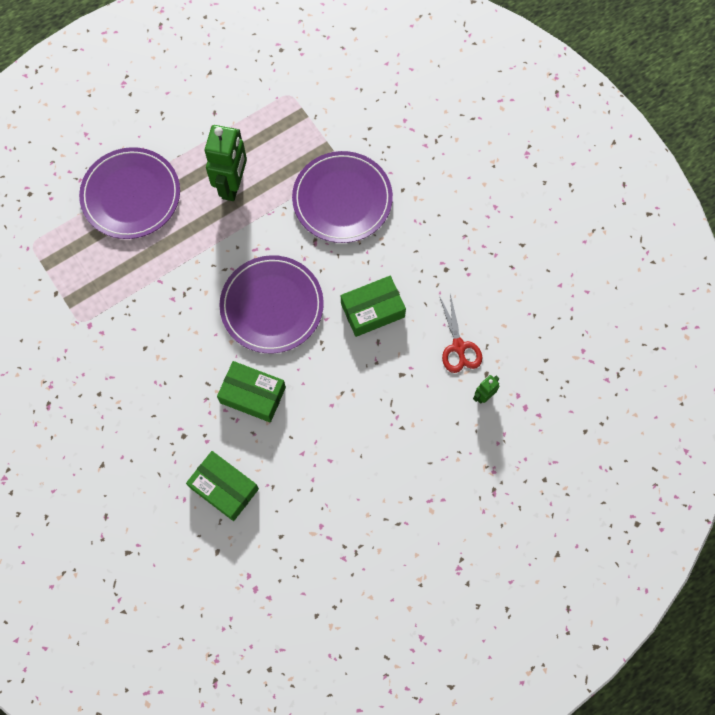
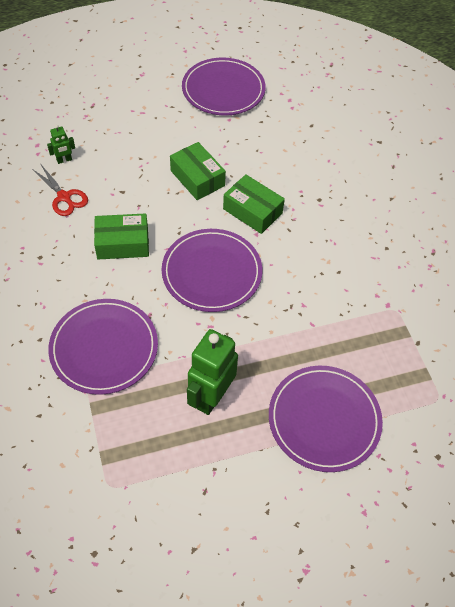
camera: 165 degrees left, 15 degrees down
(224, 488) = (295, 158): green box -> green box (197, 178)
(344, 577) = (223, 90): none -> purple plate
(458, 346) = (64, 197): red scissors -> red scissors turned 135 degrees clockwise

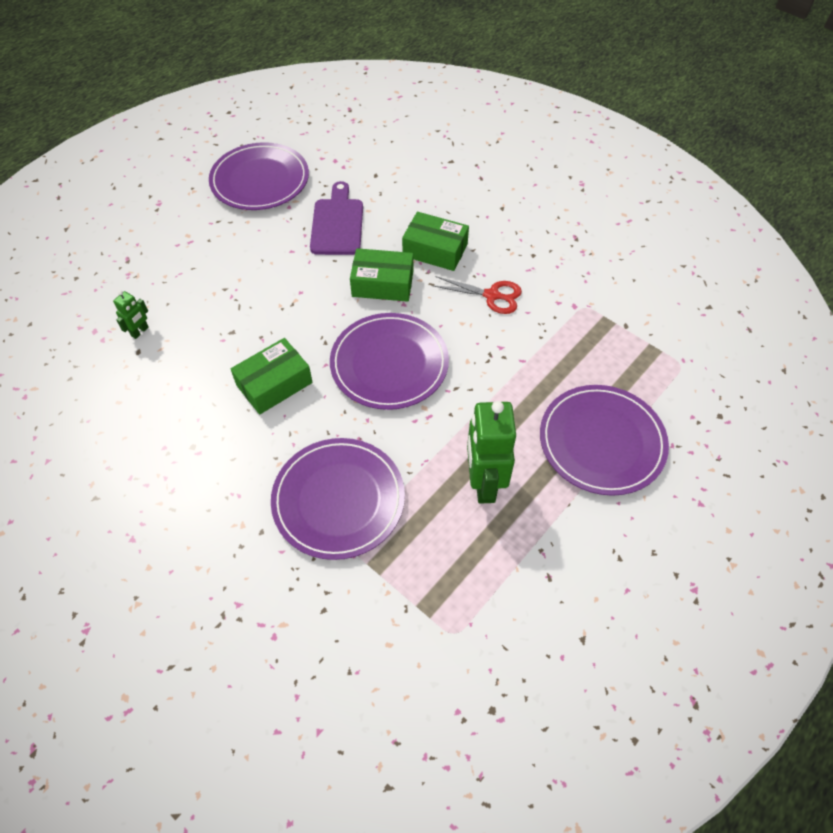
camera: 30 degrees left, 0 degrees up
(64, 197) = (170, 370): red scissors -> red scissors (491, 295)
(197, 178) = (302, 279): green box -> green box (435, 250)
(254, 149) = (337, 223): none -> purple cutting board

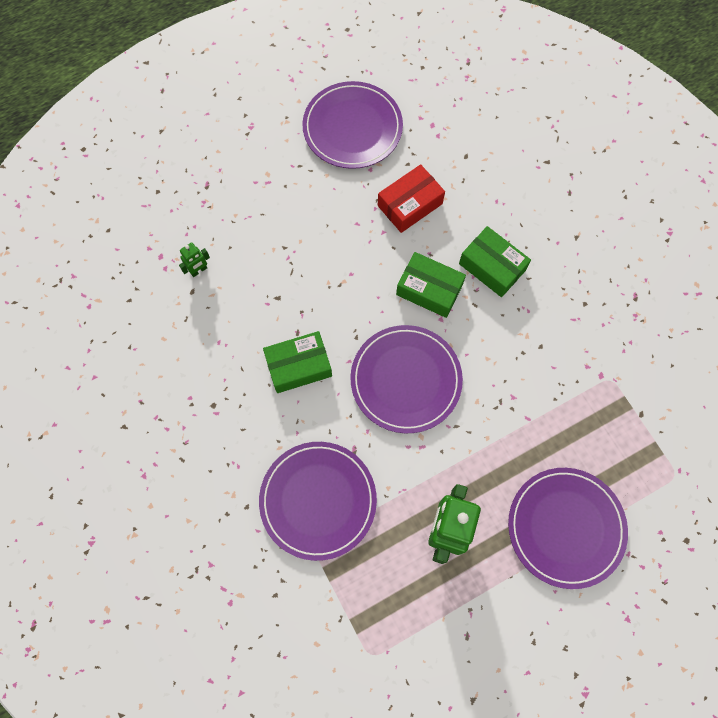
camera: 20 degrees right, 15 degrees up
(337, 223) = (410, 205): purple cutting board -> red box
(491, 295) = (526, 337): red scissors -> none

